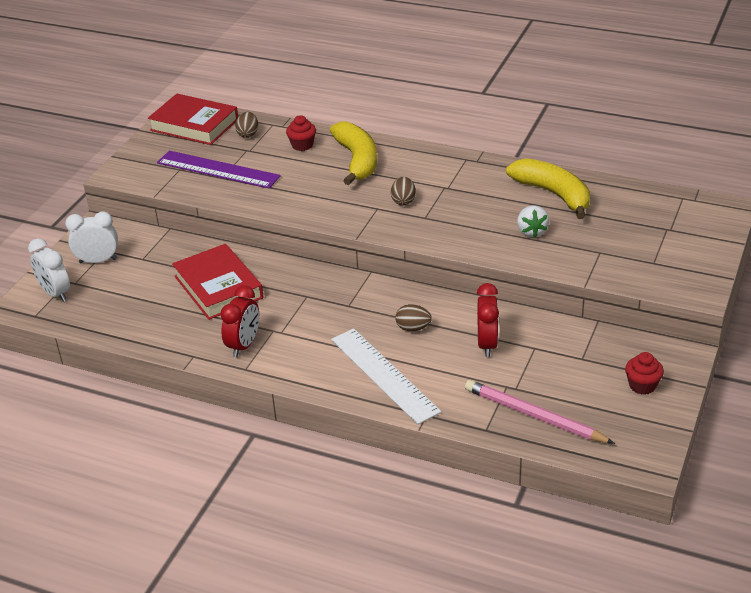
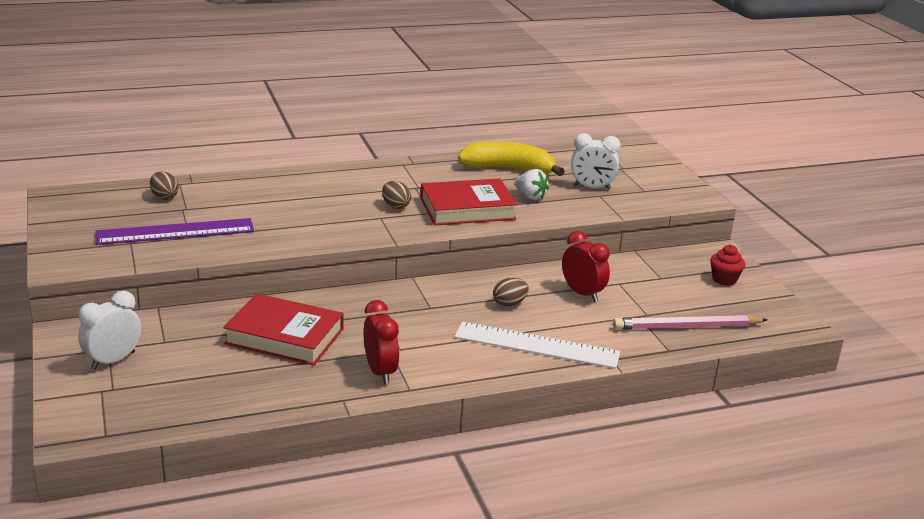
camera: 45 degrees left, 10 degrees down
(55, 293) = (102, 406): white clock -> white clock (592, 187)
(194, 125) = (91, 204): red book -> red book (467, 208)
(302, 145) = (236, 191): red cupcake -> none
(357, 160) = (307, 189): yellow banana -> none

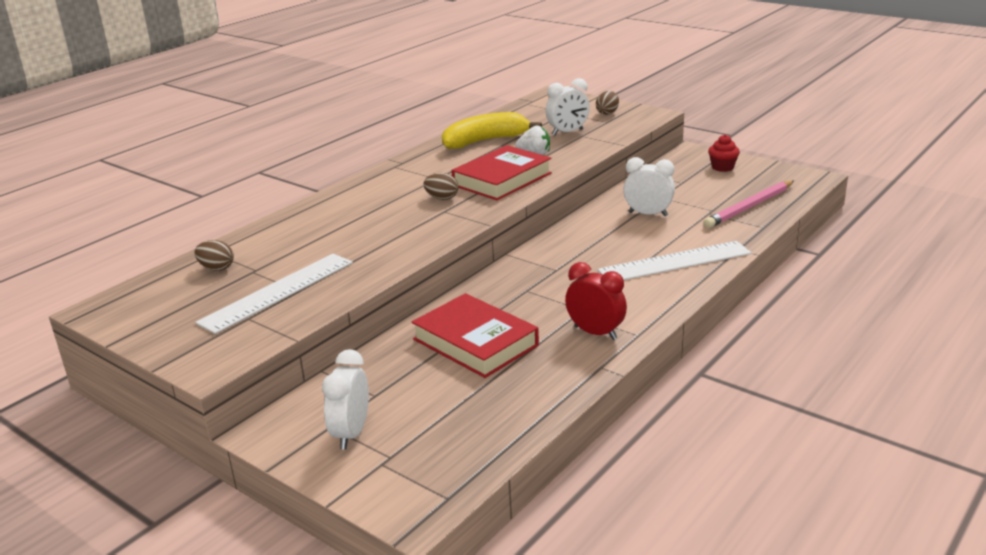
camera: 30 degrees left, 0 degrees up
(175, 231) = (277, 292): purple ruler -> white ruler
(284, 336) = (475, 342): red book -> red book turned 60 degrees clockwise
(509, 304) = (609, 242): brown egg -> brown egg (607, 113)
(582, 293) = (648, 214): red clock -> white clock

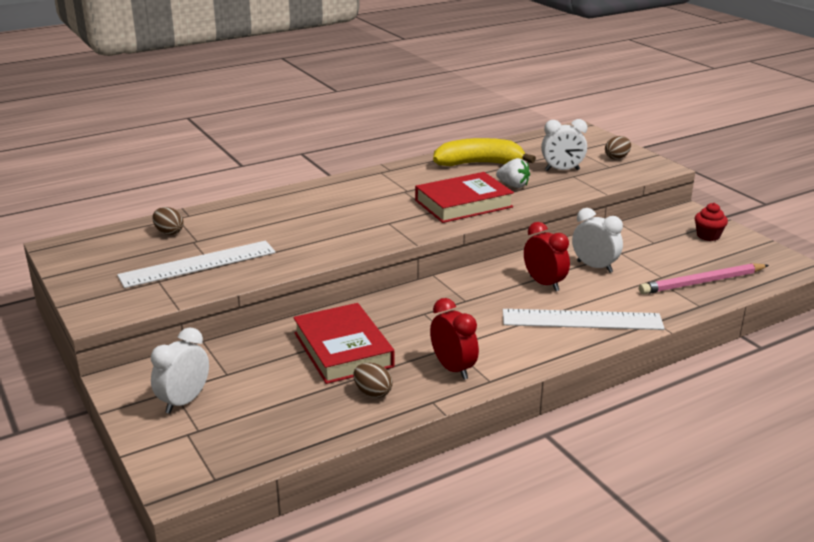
camera: 20 degrees right, 0 degrees up
(442, 198) = (396, 210): brown egg -> brown egg (373, 393)
(616, 238) = (544, 283): none -> red clock

